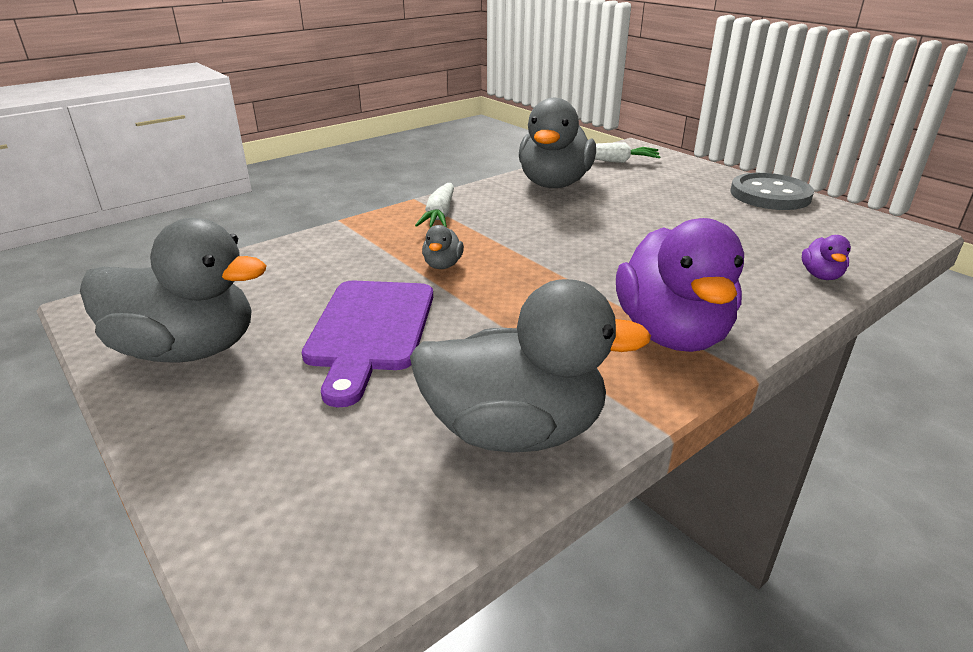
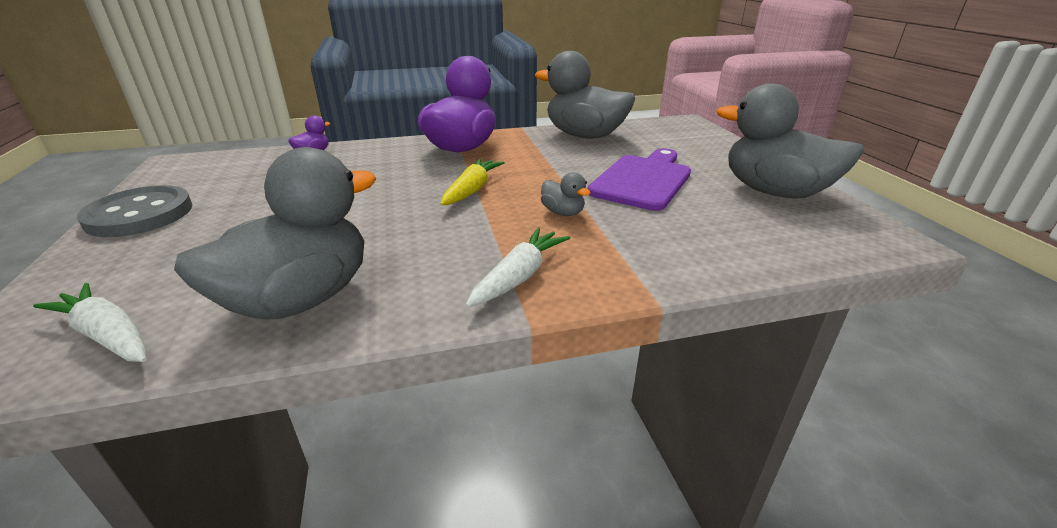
camera: 155 degrees left, 0 degrees up
(442, 265) = (563, 213): grey duck -> grey duck turned 105 degrees clockwise
(558, 269) = (472, 190): none -> yellow carrot

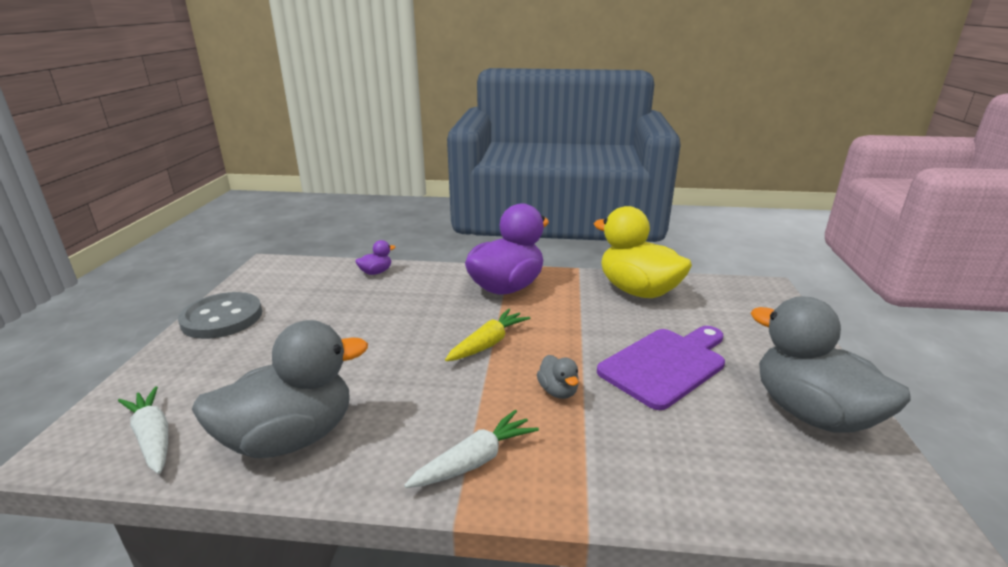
camera: 20 degrees right, 5 degrees down
(584, 136) = (637, 291): grey duck -> yellow duck

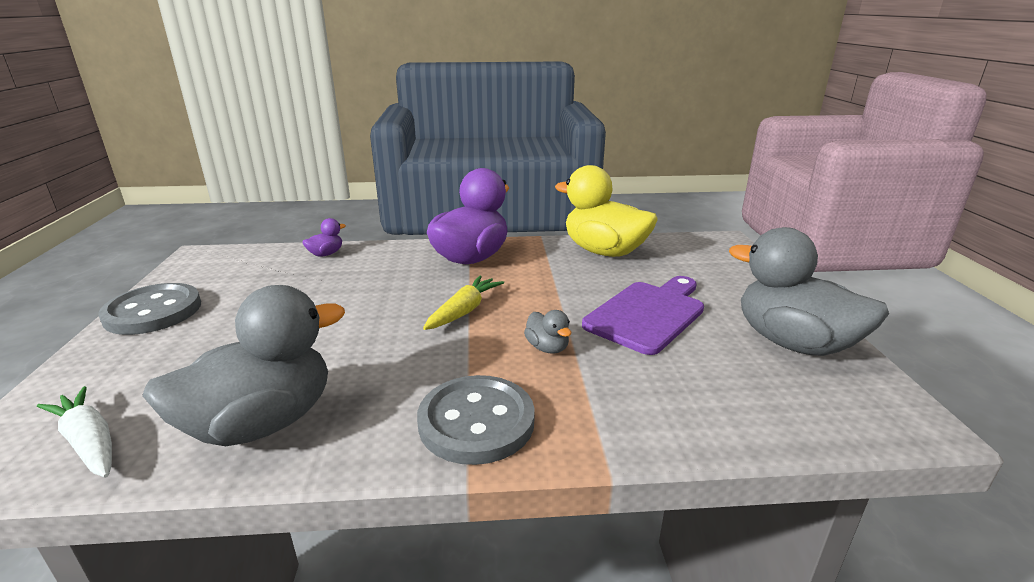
camera: 10 degrees left, 0 degrees up
(475, 461) = (476, 422): white carrot -> grey button

